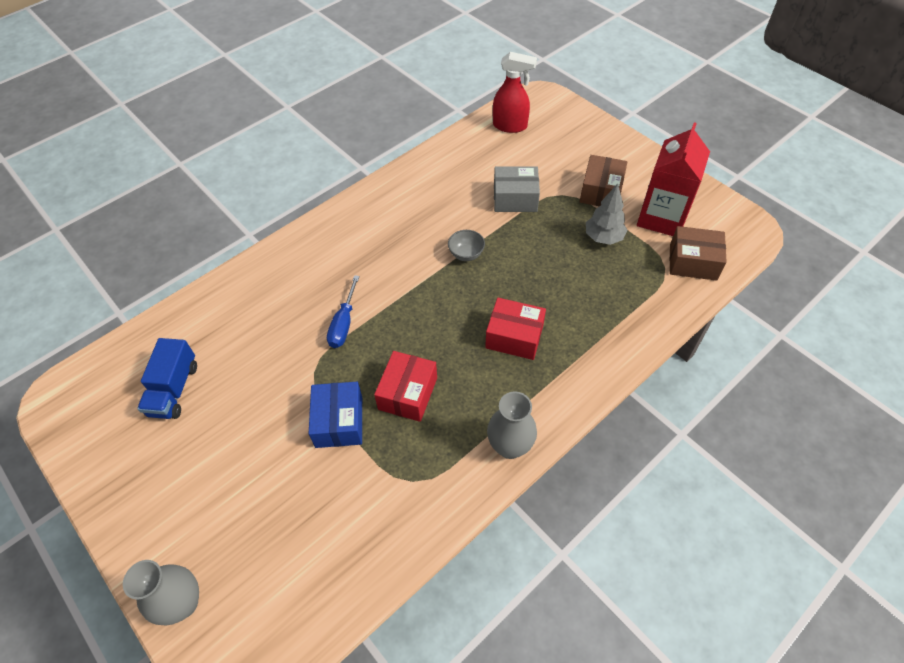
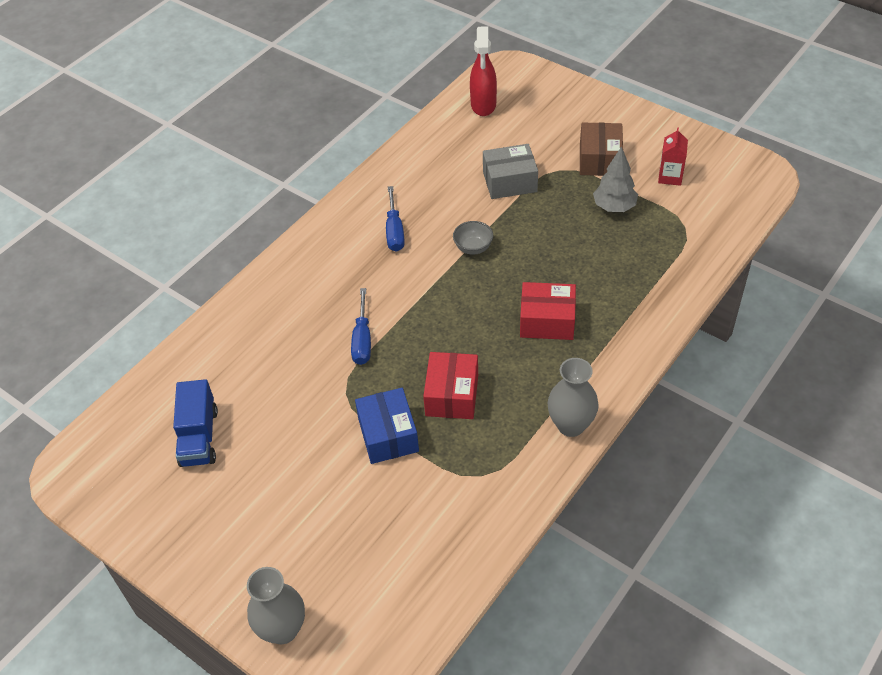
camera: 10 degrees left, 5 degrees down
(401, 226) = (394, 231): none -> blue screwdriver
(510, 126) = (483, 105): red spray bottle -> red spray bottle turned 90 degrees clockwise
(662, 217) = (670, 177): red carton -> red carton, size x0.50
(693, 262) = (712, 216): brown box -> none

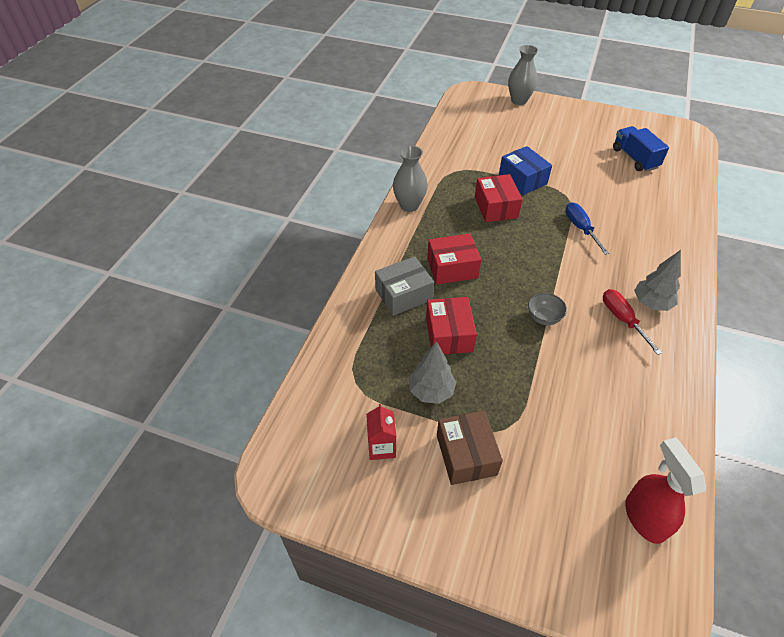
camera: 160 degrees right, 0 degrees up
(353, 239) = (651, 303): none -> grey tree
(394, 231) = (622, 319): blue screwdriver -> red screwdriver
(509, 182) = (549, 400): grey box -> grey box (403, 295)
(579, 251) = (449, 334): none -> red box

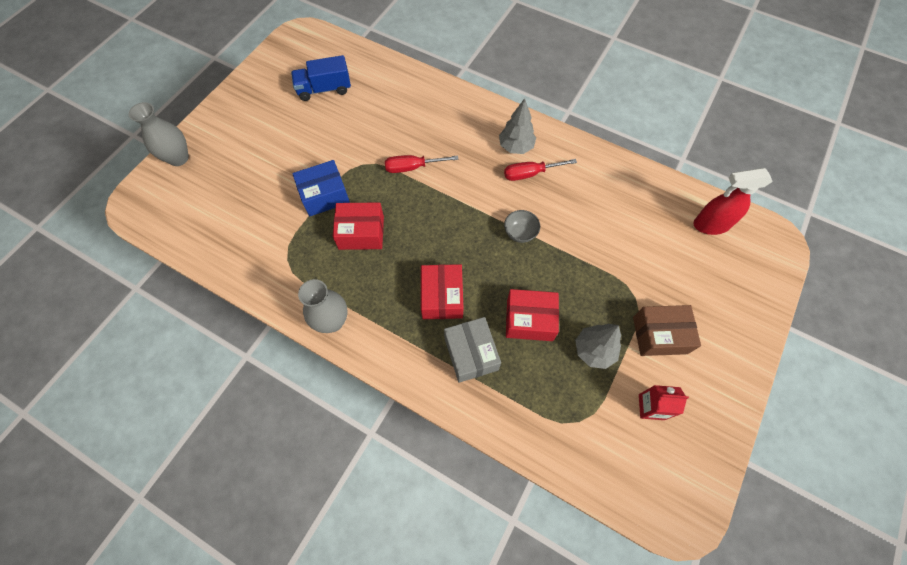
camera: 80 degrees left, 15 degrees up
(581, 228) = (413, 167): blue screwdriver -> red screwdriver

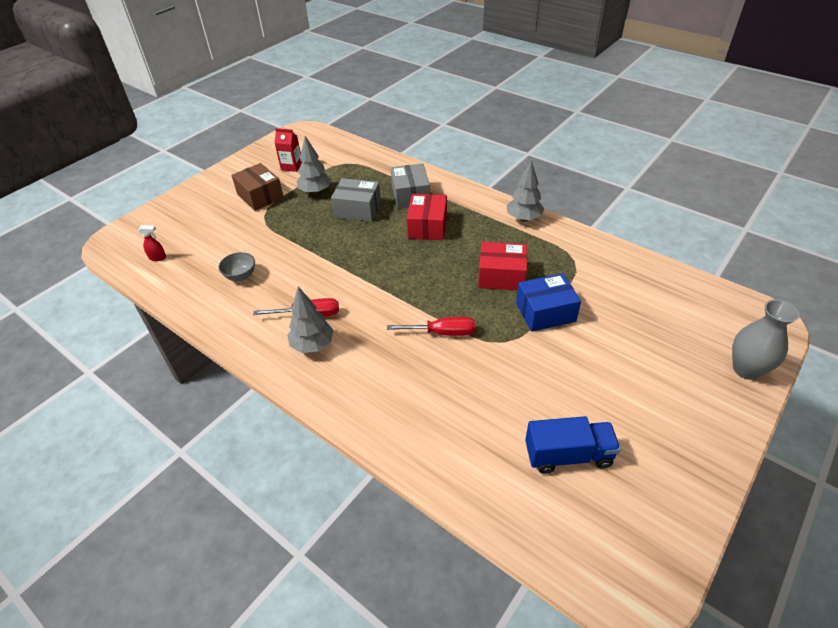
camera: 170 degrees left, 20 degrees down
(332, 321) = (524, 218): grey vase -> grey tree
(520, 233) = (342, 264): grey bowl -> grey bowl (240, 276)
(529, 320) = (358, 209): red box -> grey box
(659, 335) = (260, 196): brown box -> brown box turned 45 degrees clockwise
(710, 225) = (158, 258): red spray bottle -> red spray bottle, size x0.47

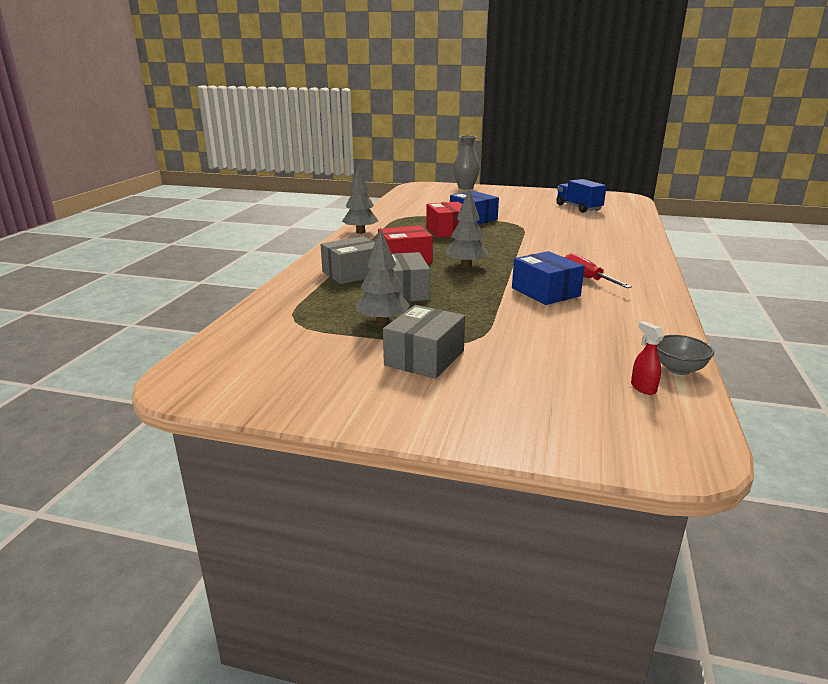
camera: 115 degrees left, 20 degrees down
(240, 276) = (588, 321): grey bowl -> grey bowl (678, 369)
(260, 196) = (424, 358): brown box -> grey box
(291, 166) = (322, 357): red carton -> none
(302, 277) = (545, 292): none -> blue box
(312, 345) = (614, 270): grey tree -> grey tree (466, 266)
(442, 333) = (534, 238): red screwdriver -> none

